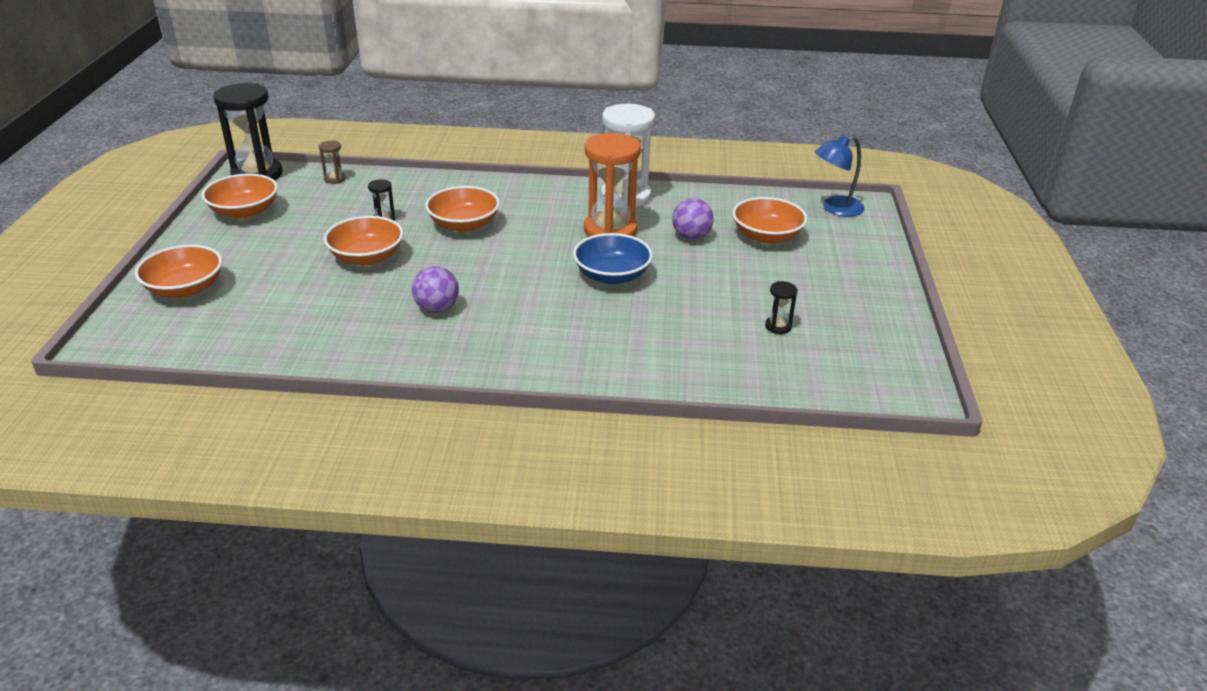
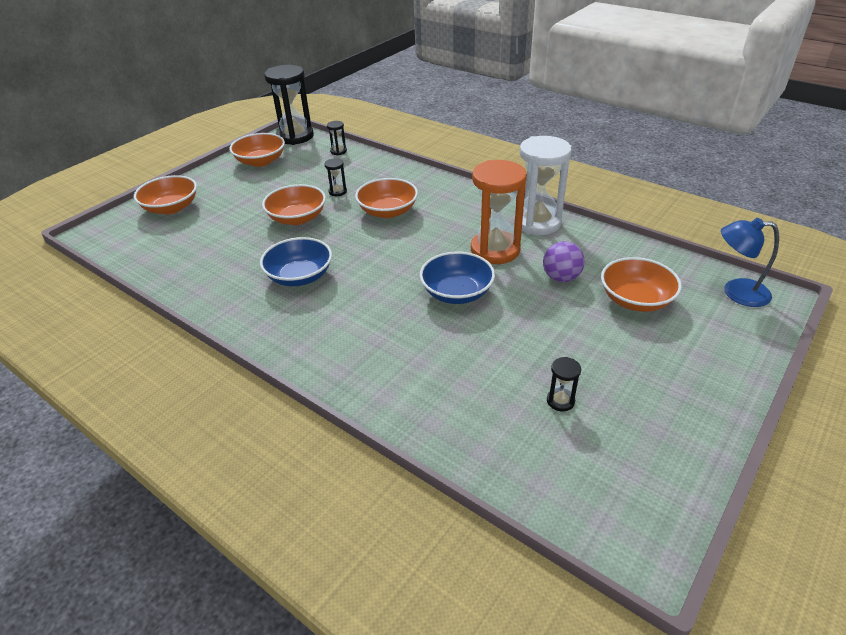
camera: 35 degrees right, 5 degrees up
(335, 179) = (338, 151): brown hourglass -> black hourglass
(437, 308) = (300, 276): purple ball -> blue bowl

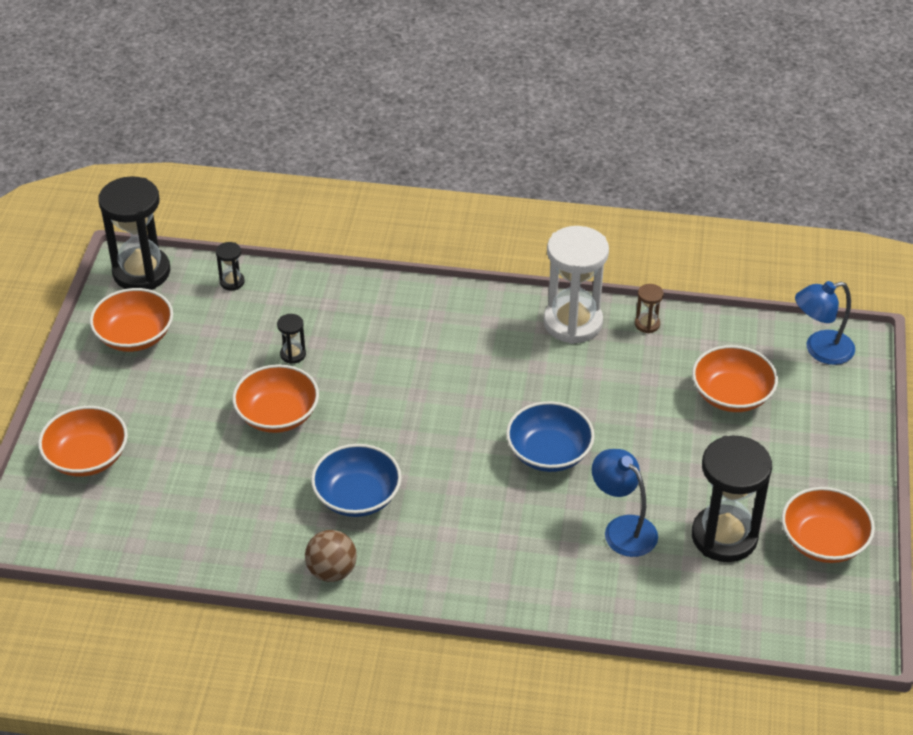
camera: 30 degrees left, 5 degrees up
(238, 315) = (332, 571): none -> brown ball
(388, 211) = (384, 365): orange bowl -> orange bowl (823, 541)
(474, 363) = (622, 529): none -> blue lamp
(495, 250) = (551, 380): orange hourglass -> none
(560, 401) = (724, 536): black hourglass -> black hourglass, size x2.34
(561, 277) = (644, 393): purple ball -> none
(594, 237) = (647, 324): none -> brown hourglass

